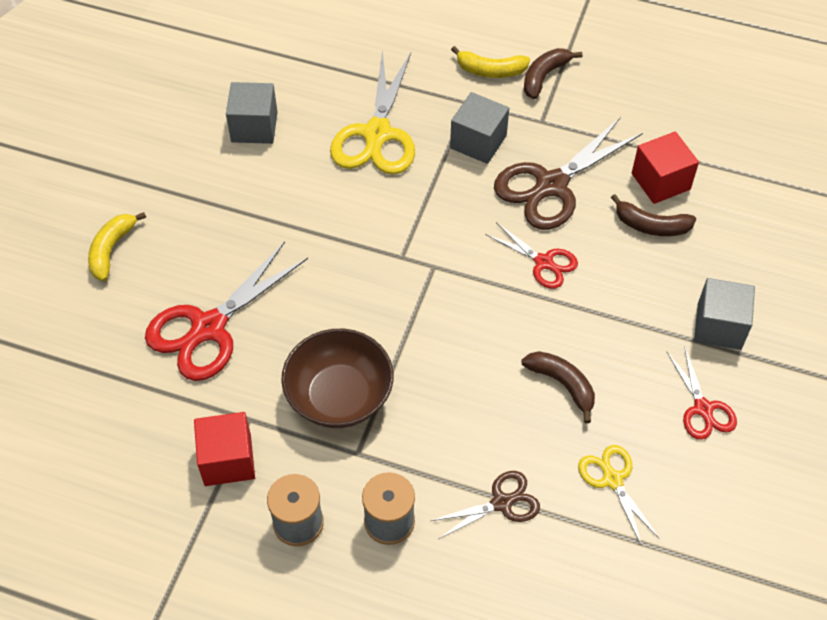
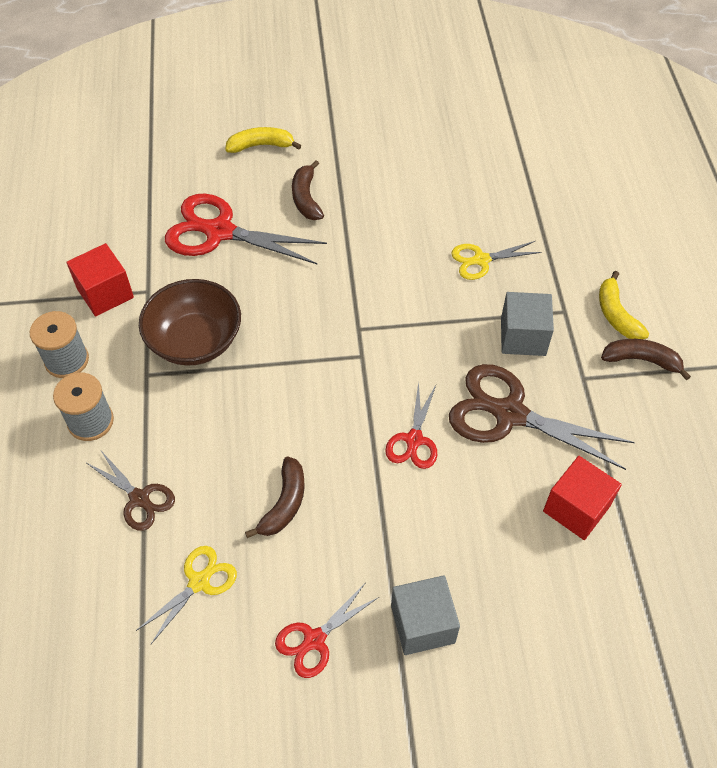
camera: 65 degrees right, 0 degrees up
(254, 127) = (433, 177): grey cube -> none
(377, 134) = (481, 260): yellow scissors -> yellow scissors, size x0.55
(651, 225) = (514, 518): brown banana -> brown banana (306, 198)

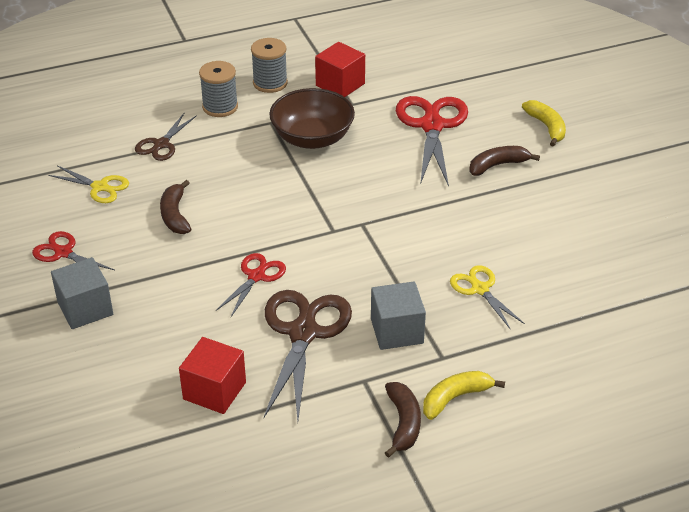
camera: 75 degrees right, 15 degrees down
(284, 503) = (175, 215): brown banana -> brown banana turned 75 degrees clockwise
(414, 440) = (256, 276): red scissors -> red scissors turned 120 degrees clockwise

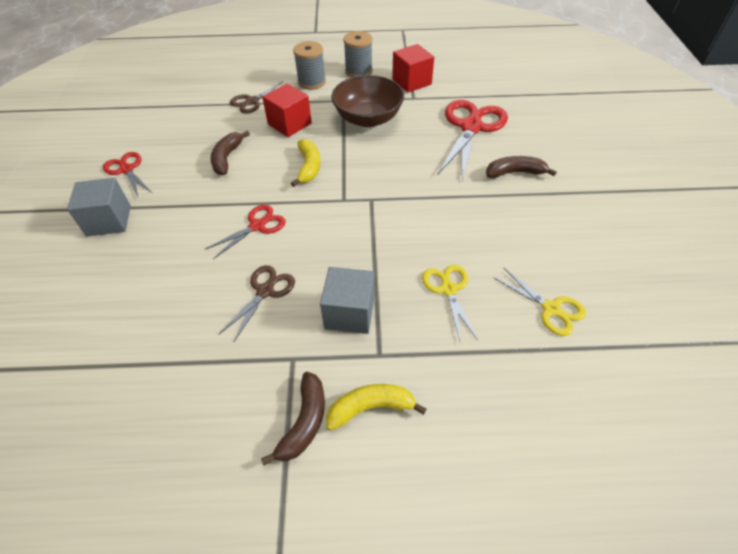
camera: 20 degrees right, 10 degrees up
(100, 187) = (188, 124): yellow scissors -> yellow scissors (551, 309)
(214, 391) = (156, 329): red cube -> red cube (289, 124)
(303, 333) = (265, 291): brown scissors -> brown scissors, size x0.55
(546, 127) = (573, 147): yellow banana -> yellow banana (309, 167)

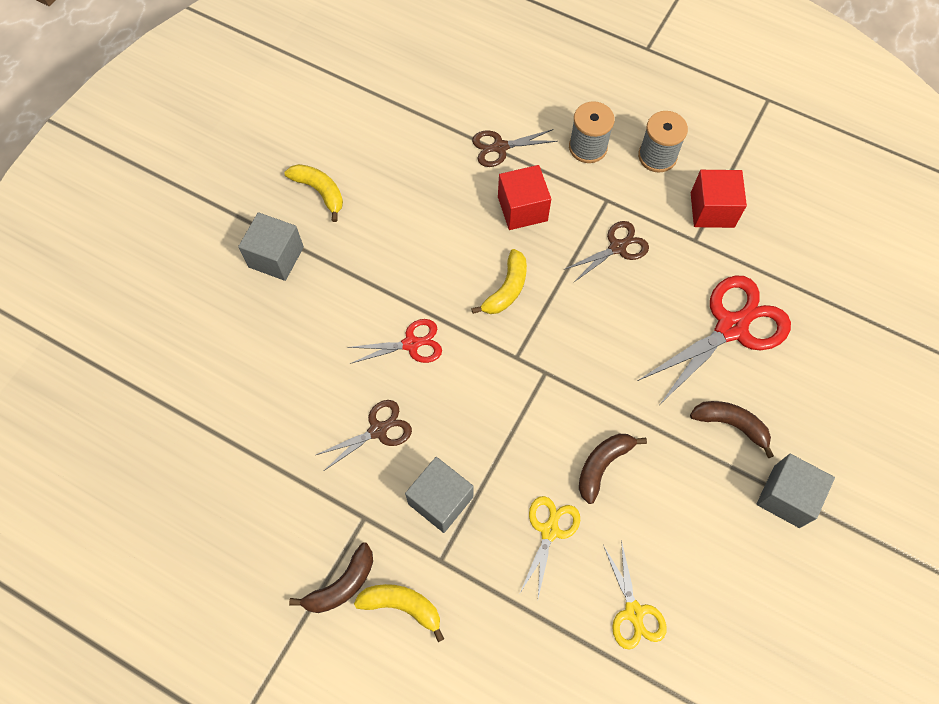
camera: 30 degrees right, 15 degrees up
(127, 170) = (320, 191): red scissors -> yellow banana
(227, 158) = (427, 228): brown banana -> brown banana (602, 465)
(368, 118) = (617, 247): brown bowl -> brown scissors
(582, 193) = (786, 496): none -> grey cube

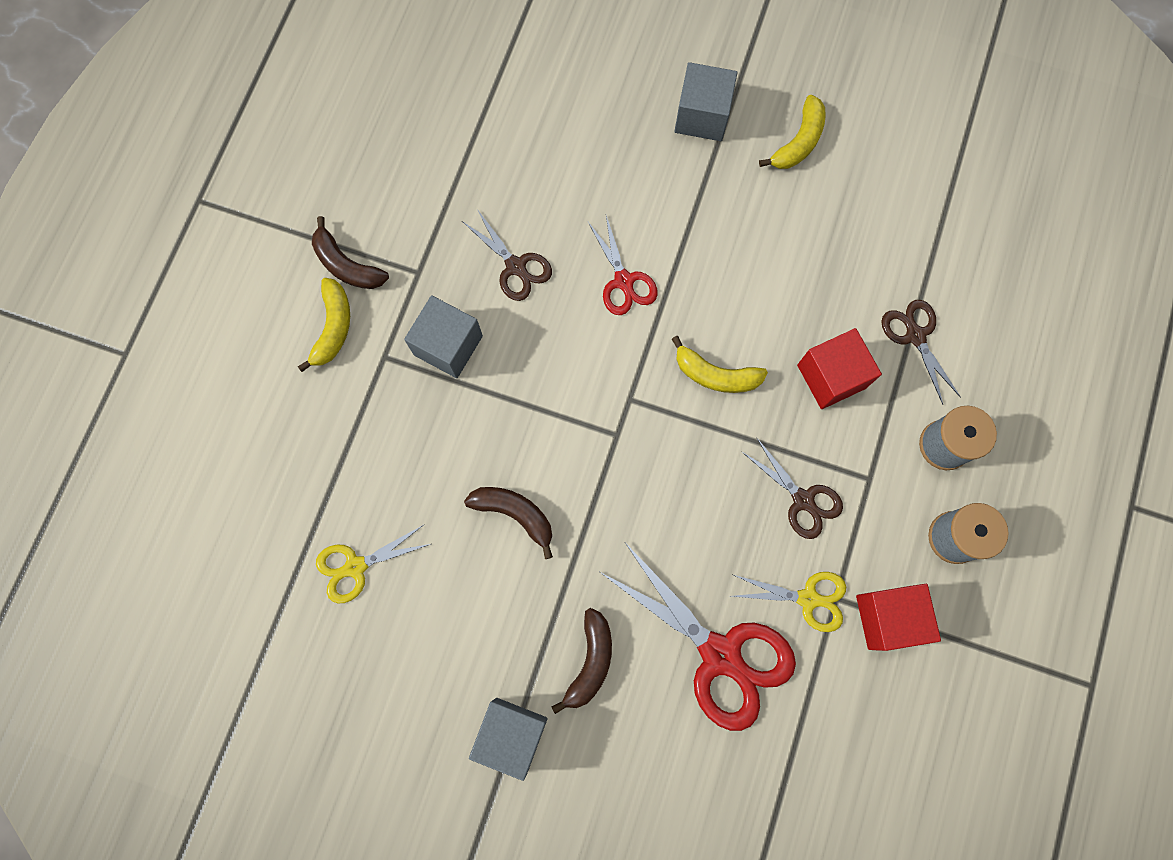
camera: 80 degrees right, 10 degrees up
(549, 531) = (431, 465): yellow scissors -> yellow scissors (808, 598)

